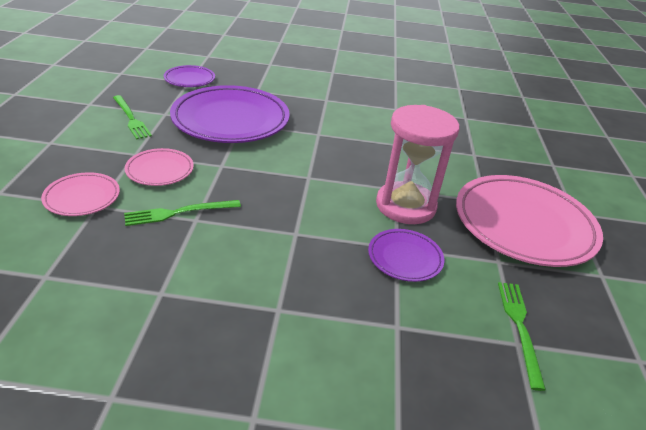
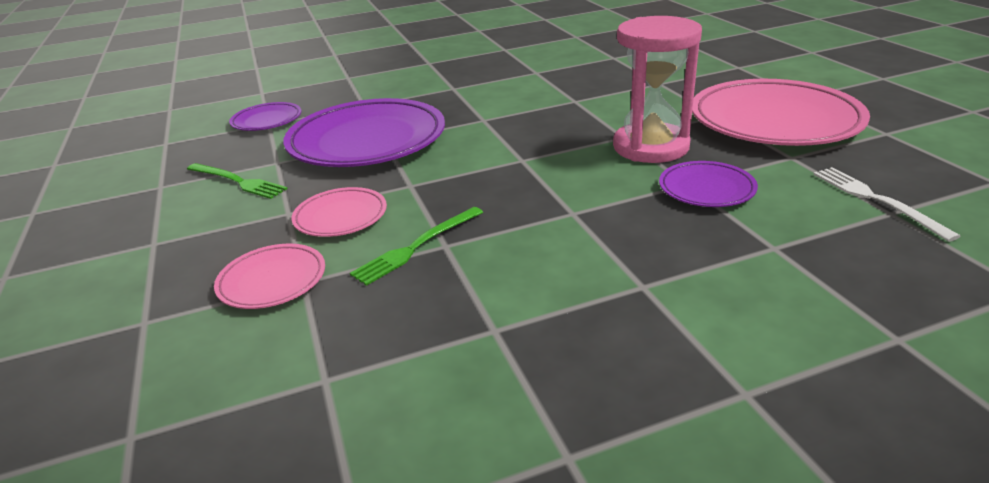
camera: 20 degrees left, 5 degrees down
(519, 327) = (876, 200): green fork -> white fork

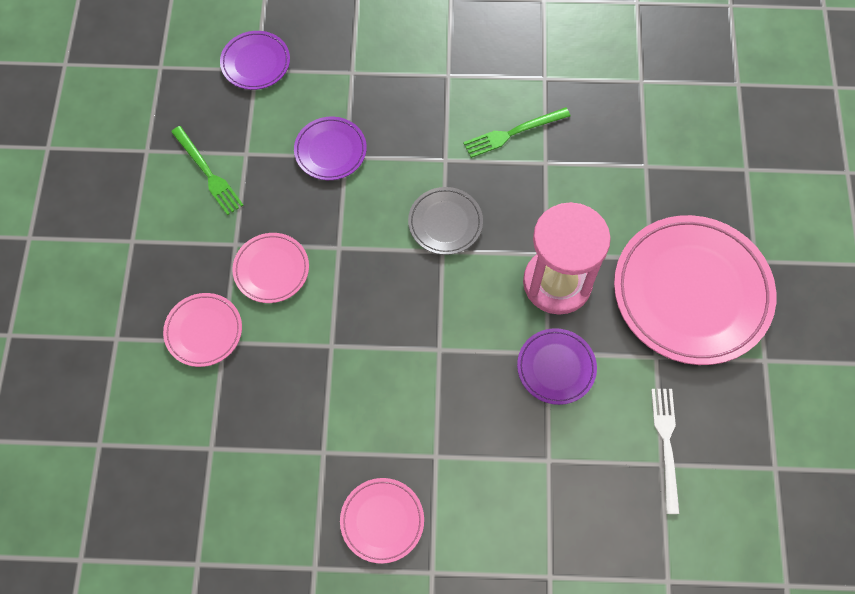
camera: 20 degrees right, 35 degrees up
(367, 141) = (330, 151): purple plate -> purple plate, size x0.48
(417, 247) = (311, 338): green fork -> green fork (513, 133)
(511, 146) = (445, 223): none -> grey plate
(627, 366) = (382, 521): none -> pink plate

